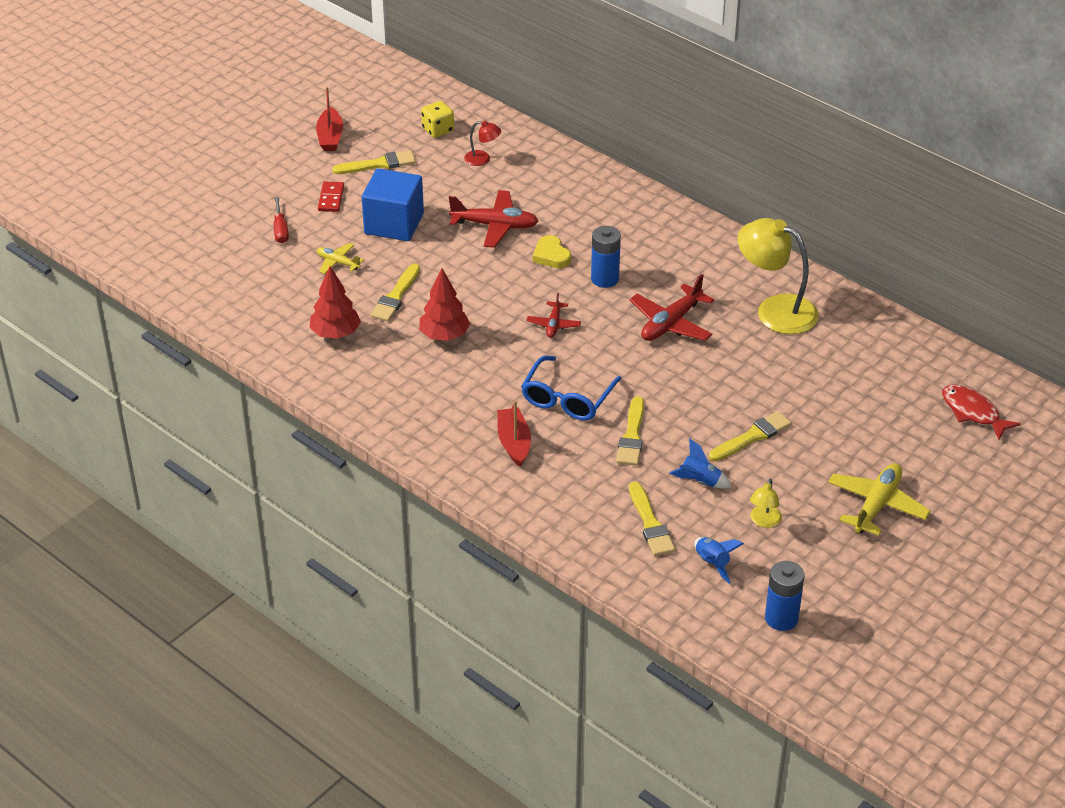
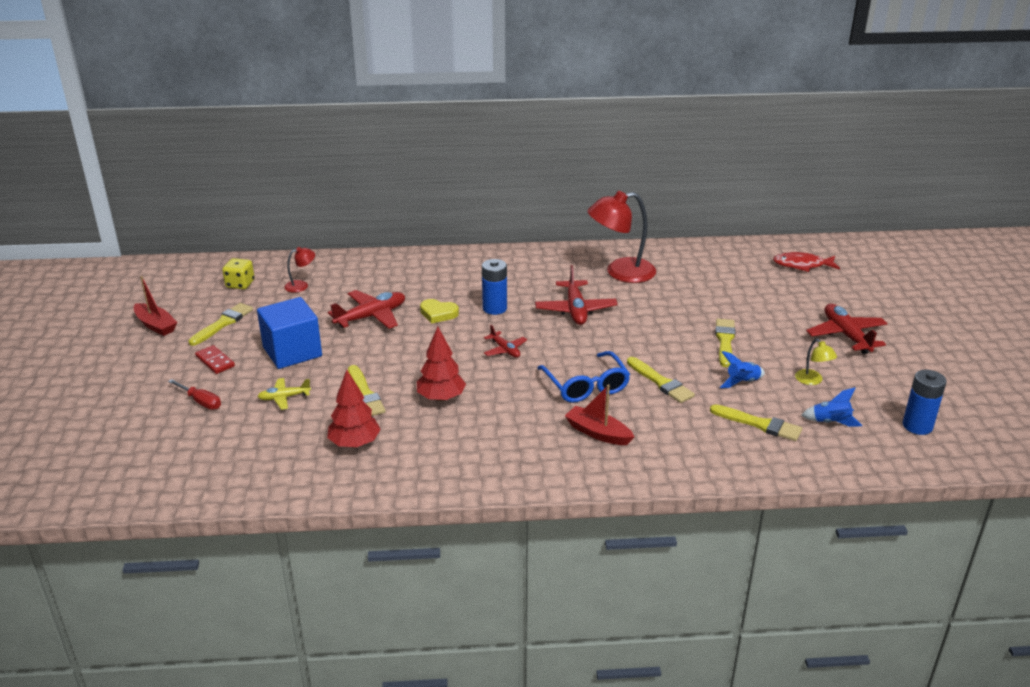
camera: 45 degrees left, 10 degrees down
(775, 310) = (620, 272): yellow lamp -> red lamp
(876, 505) = (846, 335): yellow plane -> red plane

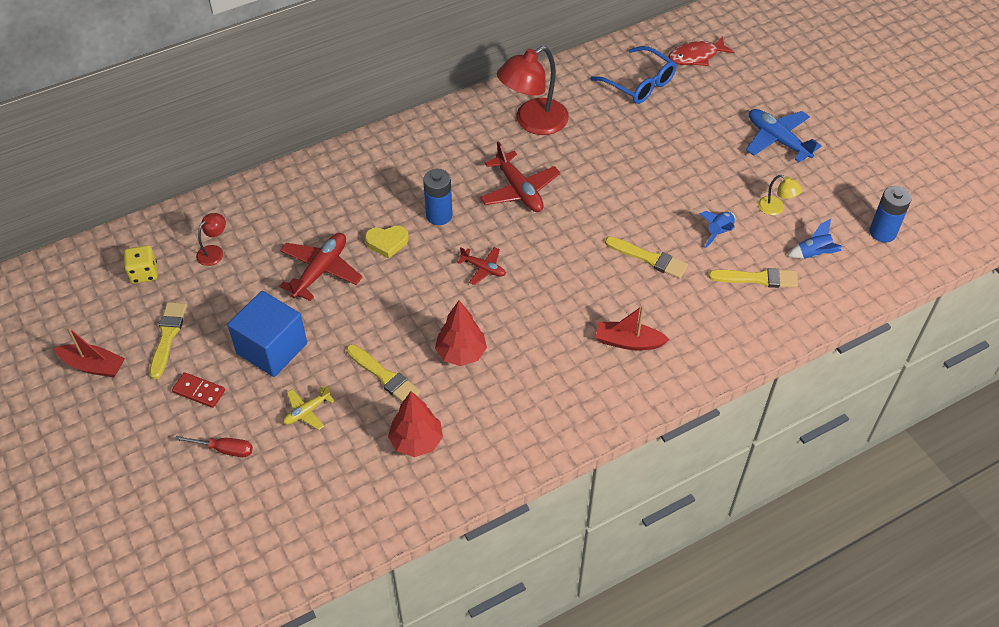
camera: 25 degrees left, 20 degrees up
(586, 386) = (586, 288): blue glasses -> blue glasses (640, 84)
(725, 341) = (678, 184): yellow brush -> none
(846, 335) = (777, 140): red plane -> blue plane

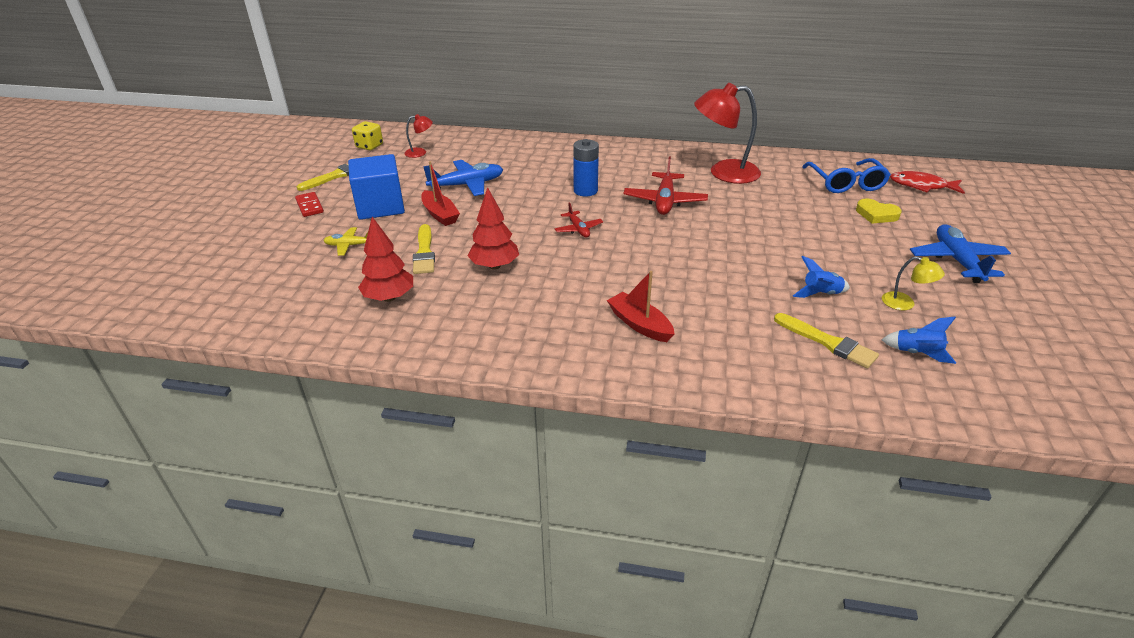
camera: 40 degrees right, 15 degrees down
(93, 366) = (280, 171): red boat -> red boat (440, 214)
(224, 449) = (275, 239): red screwdriver -> none
(320, 271) = (467, 185): red plane -> blue plane
(387, 242) = (530, 189): yellow heart -> yellow heart (876, 214)
(649, 258) = (728, 282): yellow brush -> none
(776, 208) = (905, 303): yellow lamp -> yellow lamp turned 45 degrees counterclockwise
(882, 232) = (1029, 374): blue battery -> none

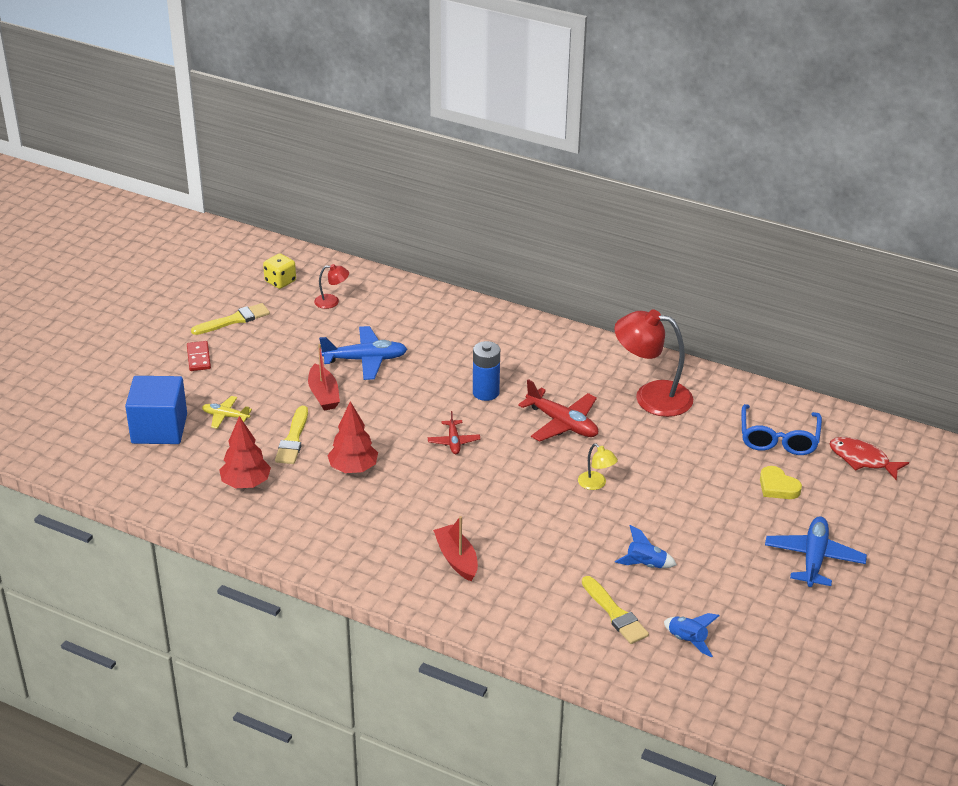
camera: 15 degrees right, 0 degrees up
(380, 206) = (268, 372): blue cube -> blue cube (159, 429)
(664, 201) = (562, 423): red plane -> red plane turned 75 degrees counterclockwise
(905, 303) = (719, 592): yellow lamp -> yellow lamp (596, 484)

